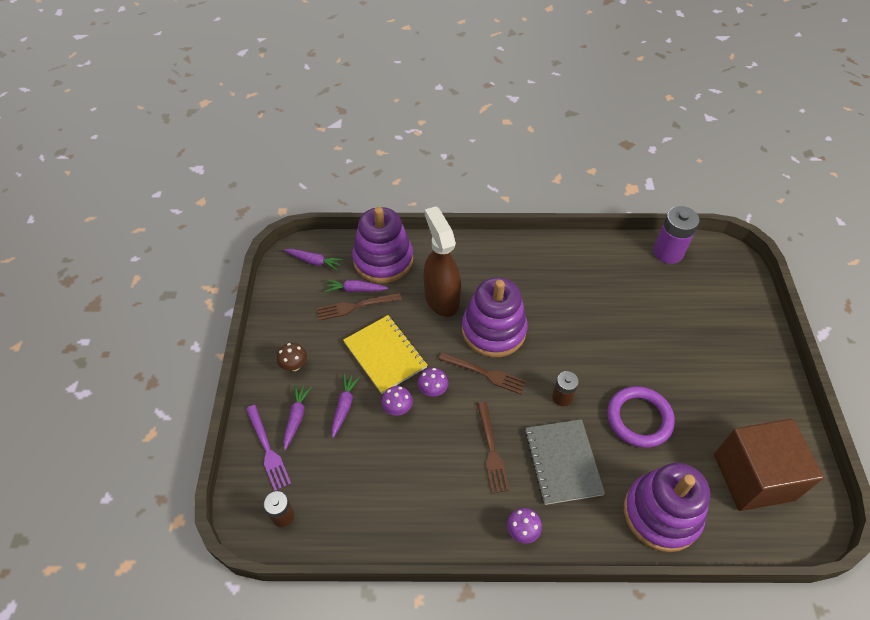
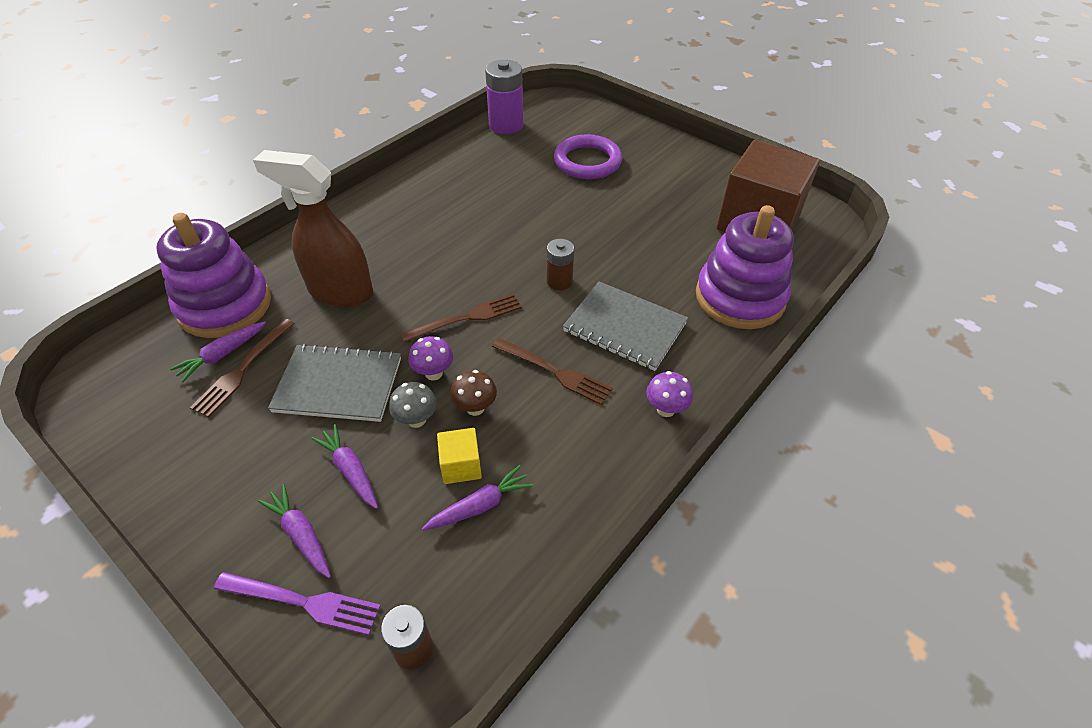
camera: 50 degrees left, 5 degrees down
(294, 366) = (230, 486): brown mushroom -> brown mushroom (475, 408)
(314, 261) = (127, 367): purple carrot -> purple carrot (480, 505)
(385, 355) = (338, 385): yellow notebook -> grey notebook
(390, 454) = (461, 465): none -> yellow cube
(397, 409) = (416, 420): purple mushroom -> grey mushroom
(493, 330) = (429, 279): purple stacking toy -> none
(639, 418) = (637, 248): purple ring -> purple ring (587, 161)

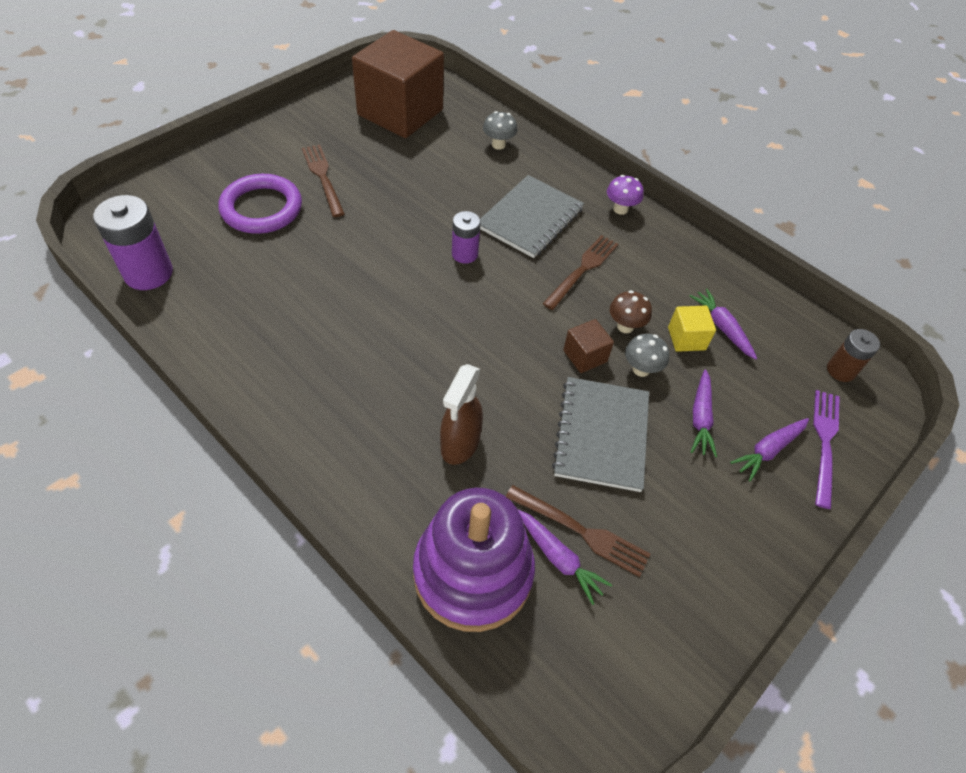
camera: 90 degrees left, 5 degrees up
(340, 292) = (460, 444): brown spray bottle -> brown spray bottle, size x0.65
(350, 470) = (700, 418): purple carrot -> purple carrot turned 45 degrees counterclockwise
(433, 373) = (585, 356): purple mushroom -> brown cube
(467, 318) = (511, 328): brown fork -> brown fork (322, 177)
(559, 281) = (464, 254): brown battery -> purple battery
(739, 297) = (498, 145): purple stacking toy -> grey mushroom

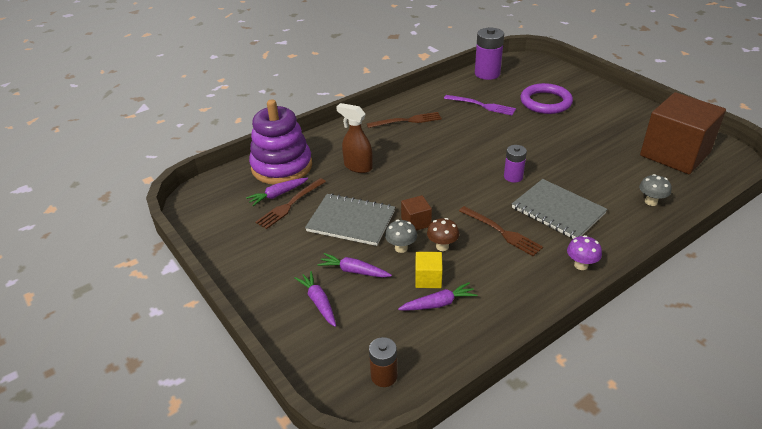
camera: 105 degrees right, 15 degrees down
(322, 177) = (582, 122): brown fork -> brown fork (407, 120)
(824, 442) = (316, 339): purple fork -> purple fork (482, 105)

